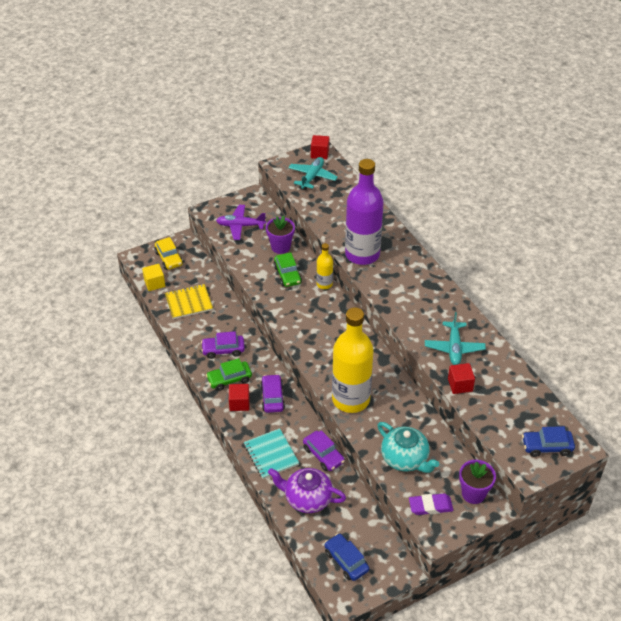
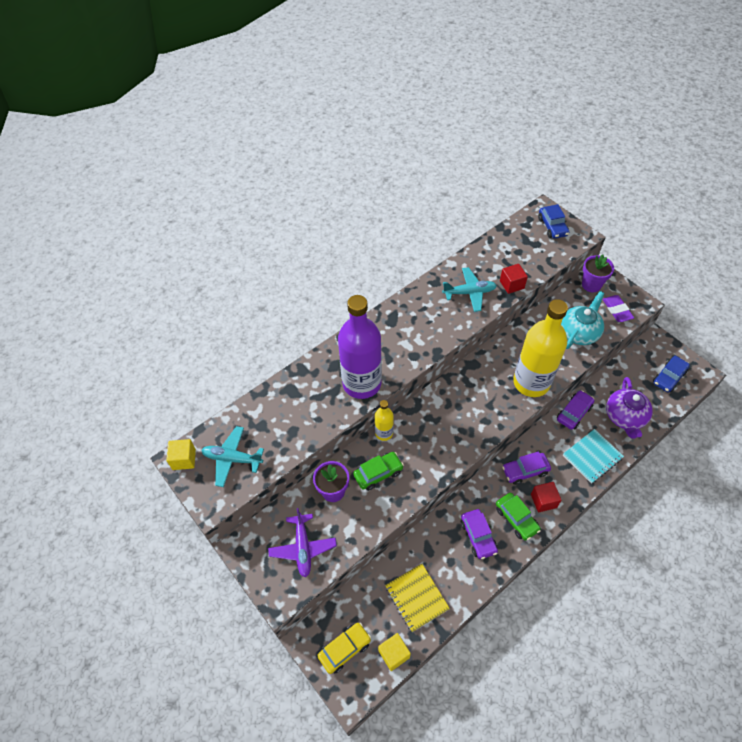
camera: 100 degrees left, 10 degrees up
(320, 154) = (184, 459): red cube -> yellow cube

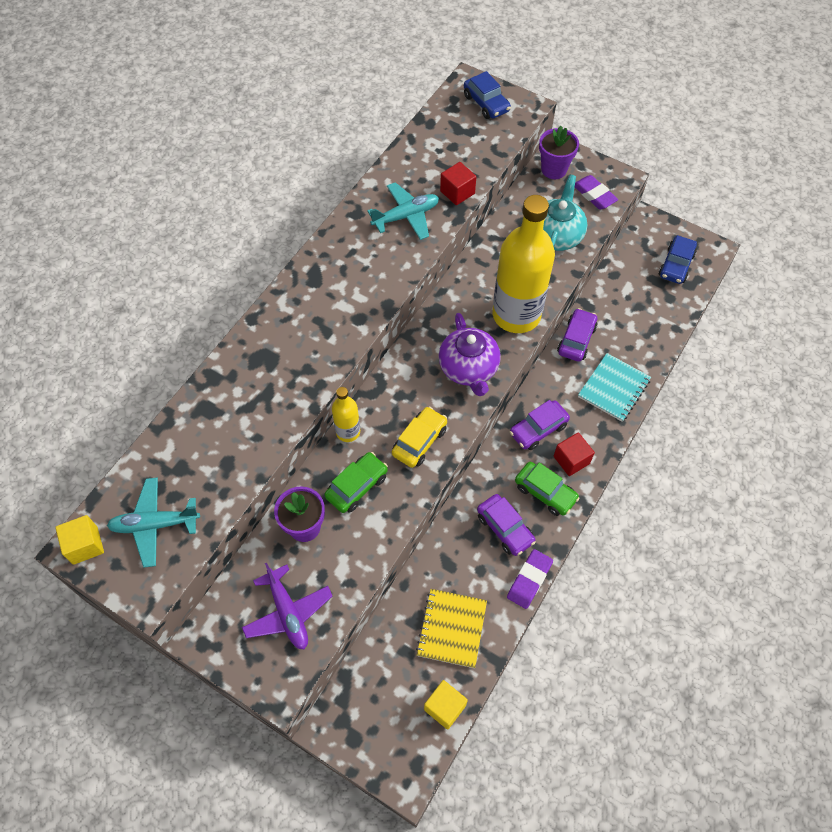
camera: 20 degrees left, 5 degrees up
(344, 649) = (380, 722): yellow car -> yellow car (419, 441)
(362, 383) = (301, 374): purple bottle -> none
(416, 598) = (452, 628): yellow notebook -> yellow notebook turned 60 degrees clockwise
(485, 580) = (529, 580): none -> purple eraser
(625, 417) = (638, 328): purple teapot -> purple teapot (469, 368)

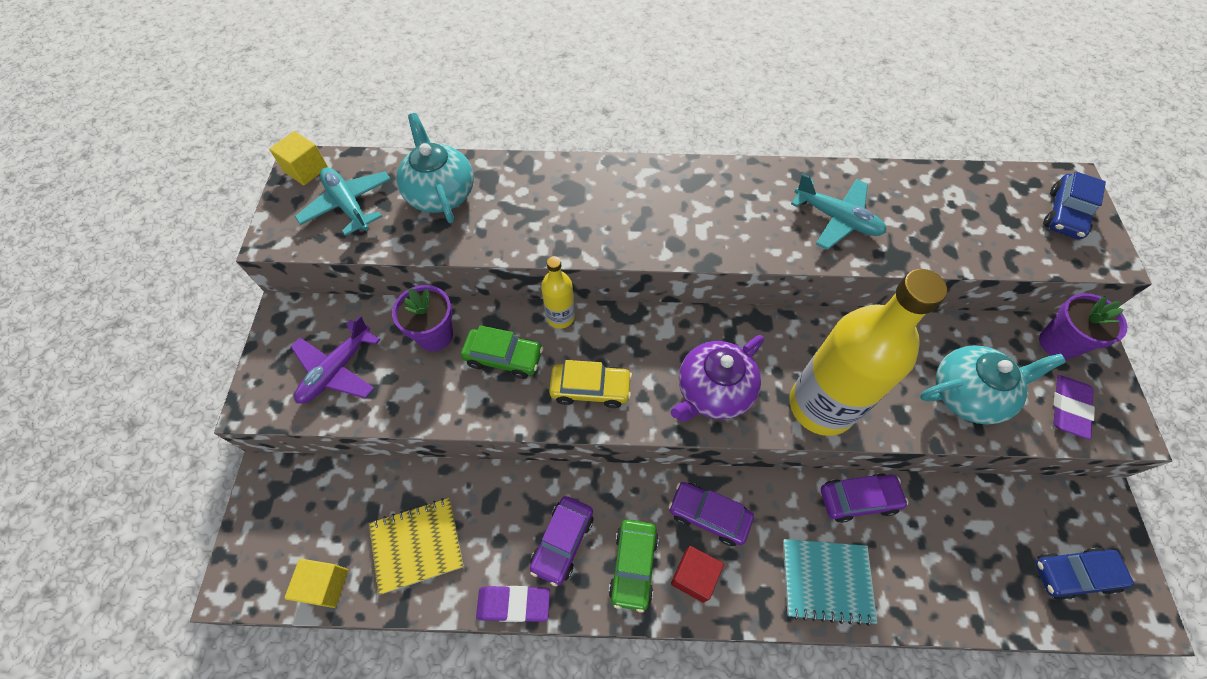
camera: 60 degrees right, 0 degrees up
(195, 450) = (440, 193): none -> turquoise teapot
(457, 192) = (914, 249): red cube -> none

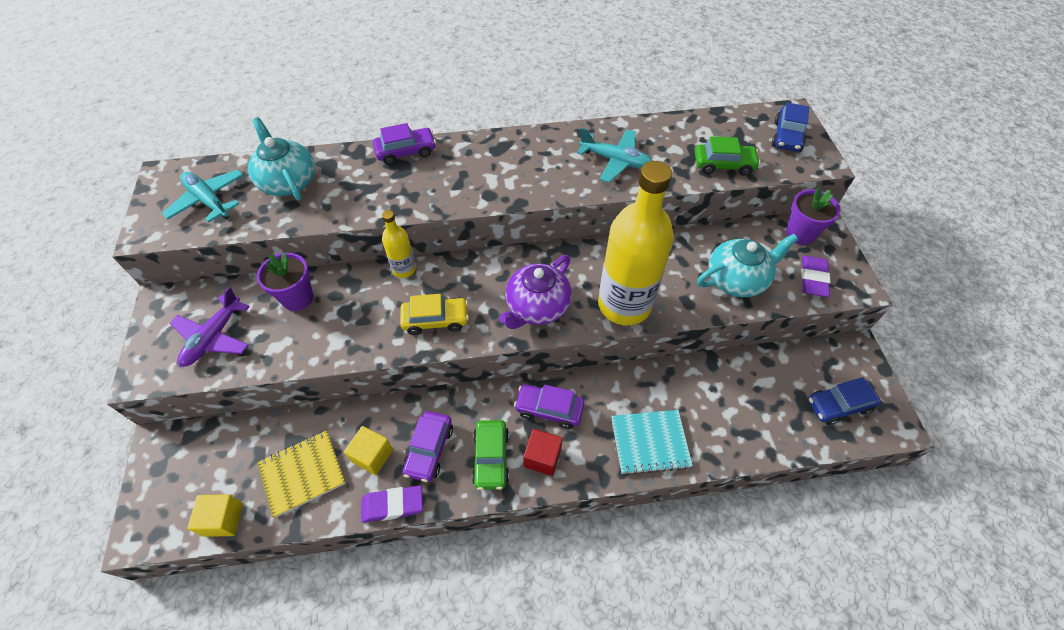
camera: 10 degrees left, 5 degrees down
(306, 170) = (167, 178): yellow cube -> yellow cube (372, 456)
(504, 357) = (359, 307): green car -> green car (723, 165)
(858, 499) = (667, 377): purple car -> purple car (406, 152)

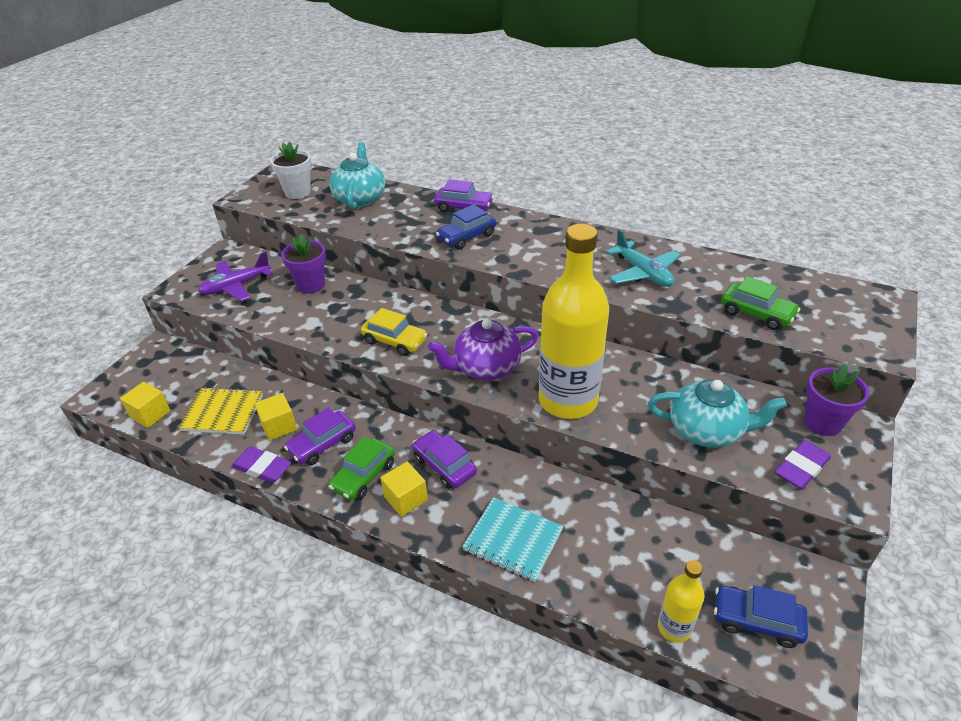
camera: 35 degrees right, 15 degrees down
(208, 201) = (298, 192): turquoise plane -> white flower pot
(404, 269) = (403, 297): yellow bottle -> yellow bottle (674, 627)
(542, 457) = (405, 498): red cube -> yellow cube
(787, 136) = (859, 315): blue car -> blue car (466, 237)

